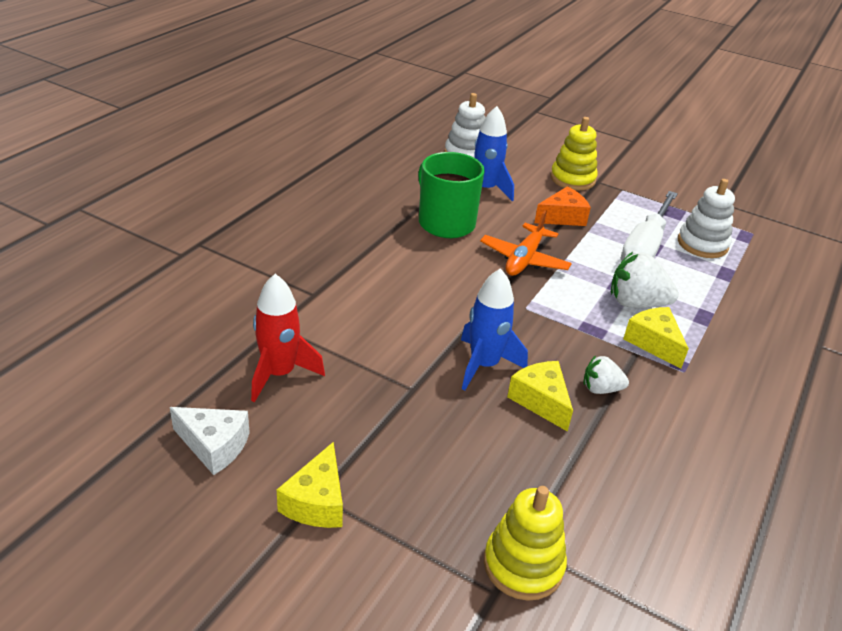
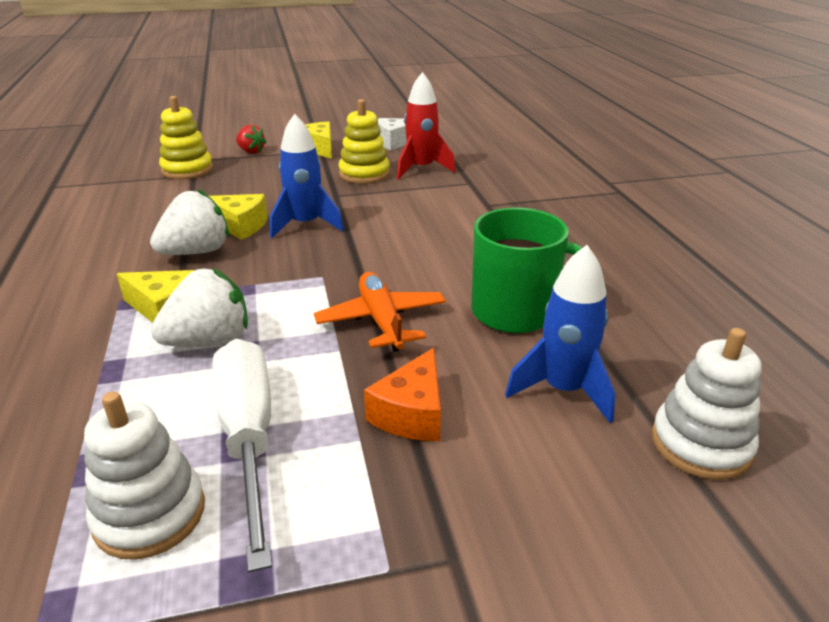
camera: 140 degrees right, 5 degrees down
(403, 561) = (251, 151): none -> red strawberry
(572, 179) = (497, 524): yellow stacking toy -> yellow stacking toy (364, 174)
(601, 389) = (196, 252): white strawberry -> white strawberry, size x1.68

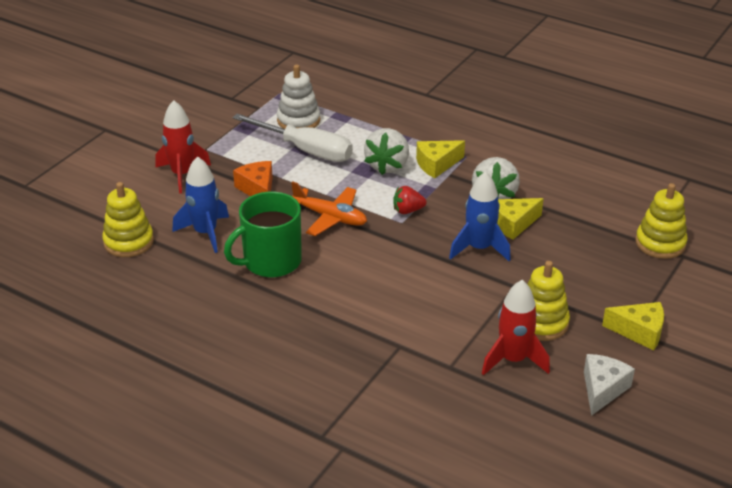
camera: 135 degrees right, 5 degrees up
(251, 151) = (674, 292): red strawberry -> red strawberry (407, 210)
(500, 531) = (182, 174): none -> red rocket
(700, 444) = (128, 242): white stacking toy -> yellow stacking toy

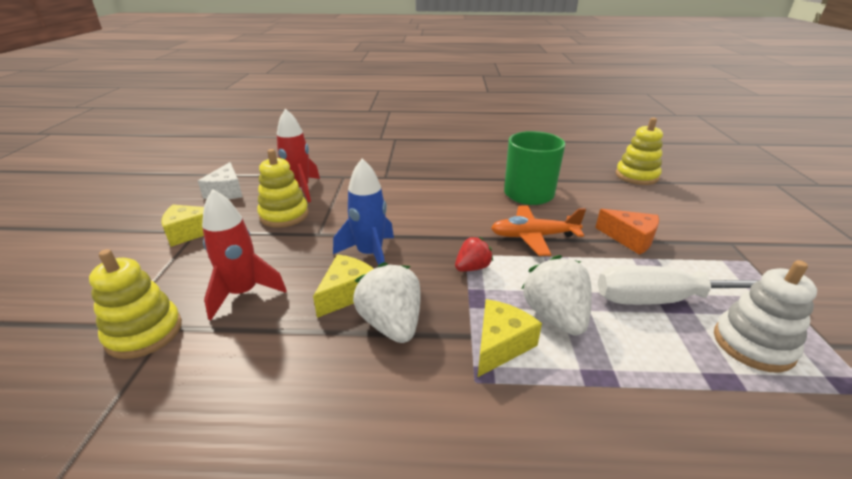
camera: 150 degrees right, 5 degrees down
(182, 174) = (708, 229): red rocket -> red rocket (243, 293)
(205, 233) = (603, 195): blue rocket -> none

